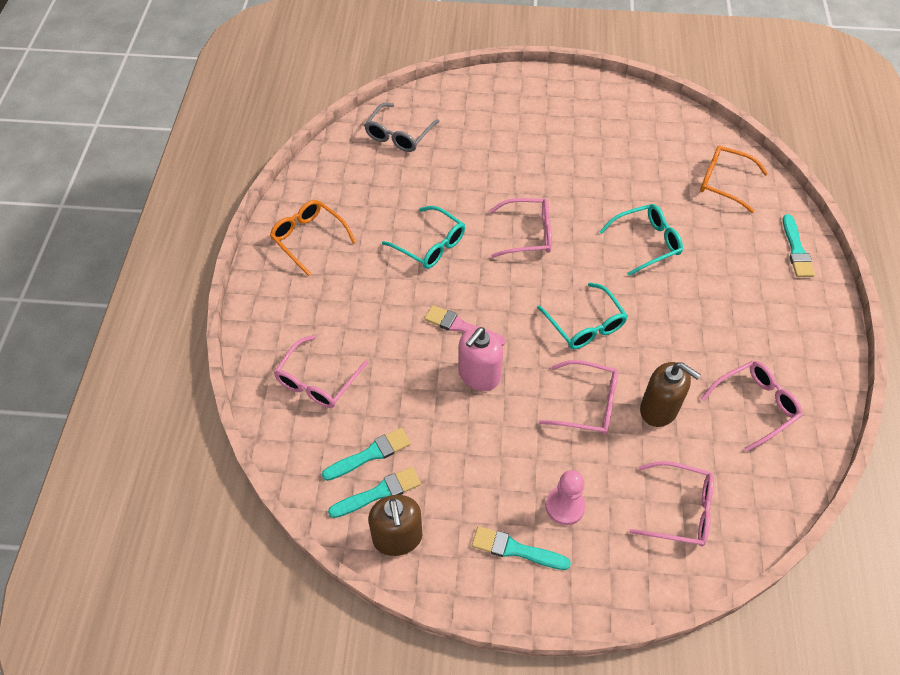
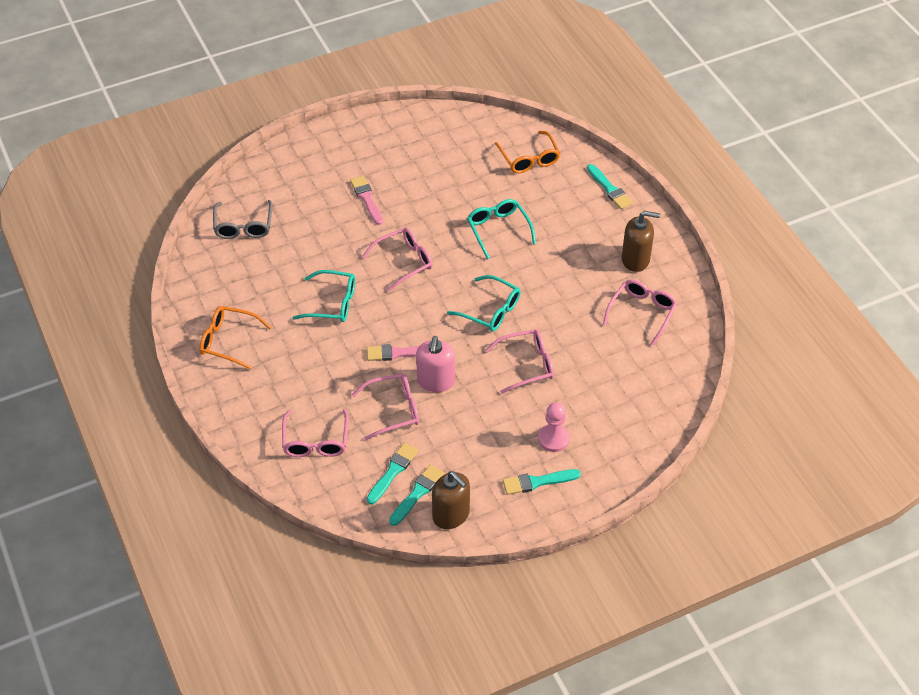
camera: 30 degrees left, 5 degrees down
(532, 156) = (367, 199): none -> pink brush
(646, 243) = (498, 230): turquoise glasses -> turquoise glasses turned 60 degrees counterclockwise
(659, 409) = (578, 345): brown soap dispenser -> brown soap dispenser (635, 259)
(680, 510) = (631, 404): pink glasses -> pink glasses (393, 410)
(724, 182) = (529, 159): orange glasses -> orange glasses turned 105 degrees counterclockwise

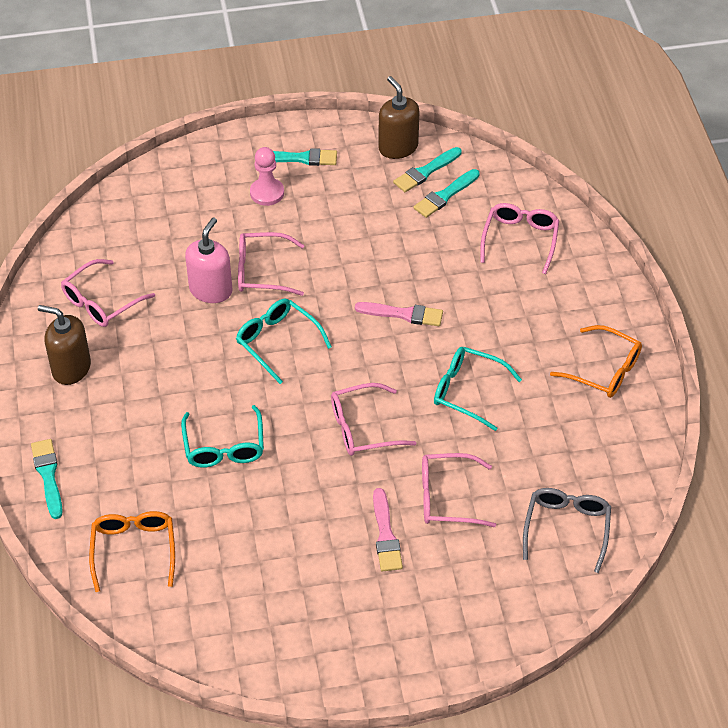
camera: 165 degrees left, 0 degrees up
(393, 410) = (427, 254): pink glasses -> pink glasses (447, 497)
(436, 381) = (371, 275): pink soap dispenser -> pink soap dispenser (211, 290)

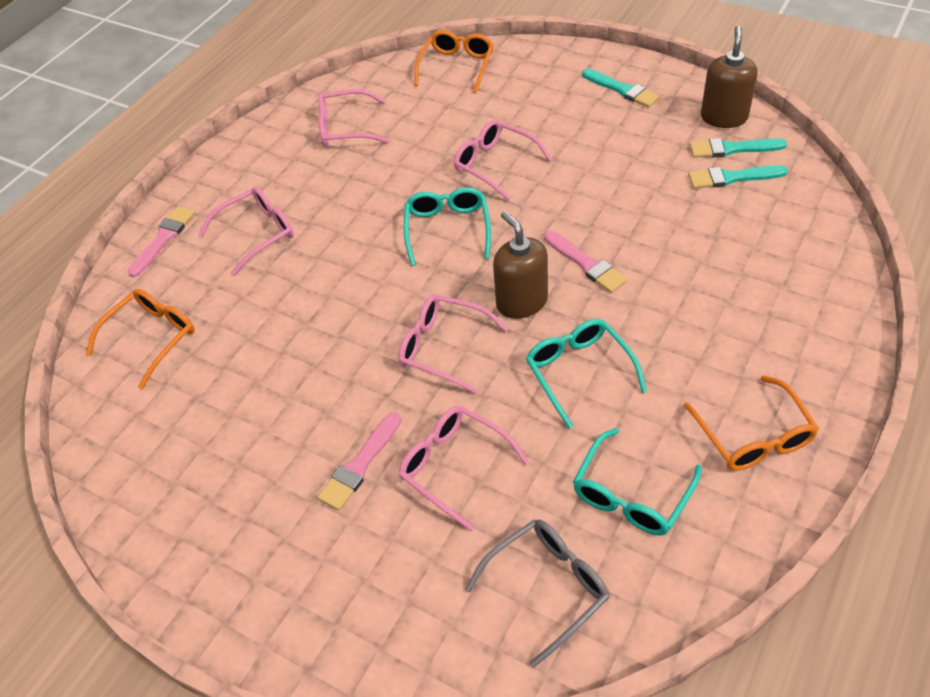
camera: 45 degrees right, 0 degrees up
(48, 475) = (163, 239): turquoise brush -> pink brush
(71, 368) = (270, 166): brown soap dispenser -> brown soap dispenser (521, 302)
(141, 199) = (457, 67): none -> orange glasses
(211, 290) = (437, 159): pink soap dispenser -> none
(224, 446) = (311, 293): turquoise glasses -> turquoise glasses (631, 494)
(267, 193) = (564, 105): pink pawn -> none
(520, 240) = (775, 254): pink glasses -> pink glasses (257, 234)

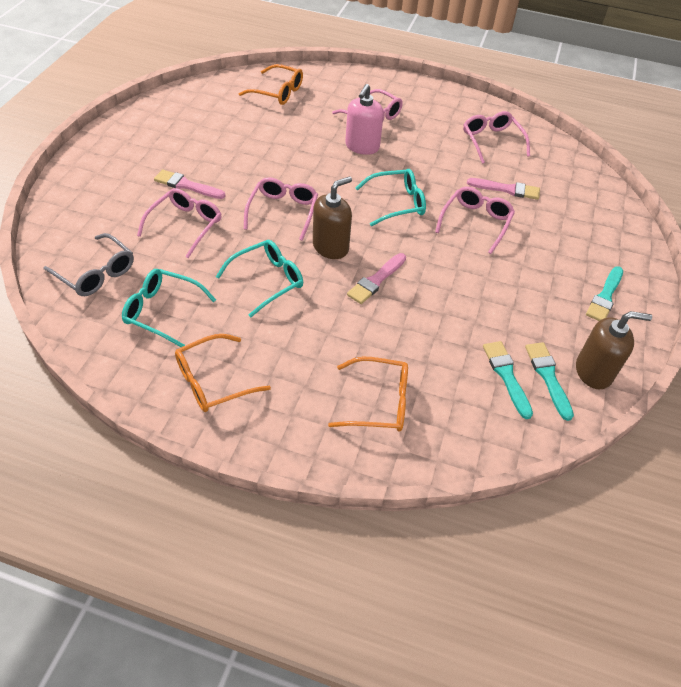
camera: 70 degrees right, 0 degrees up
(163, 239) = (359, 81): pink brush -> pink brush (507, 189)
(321, 251) = (362, 146): none -> pink soap dispenser
(457, 67) = (591, 191): orange glasses -> orange glasses (378, 402)

